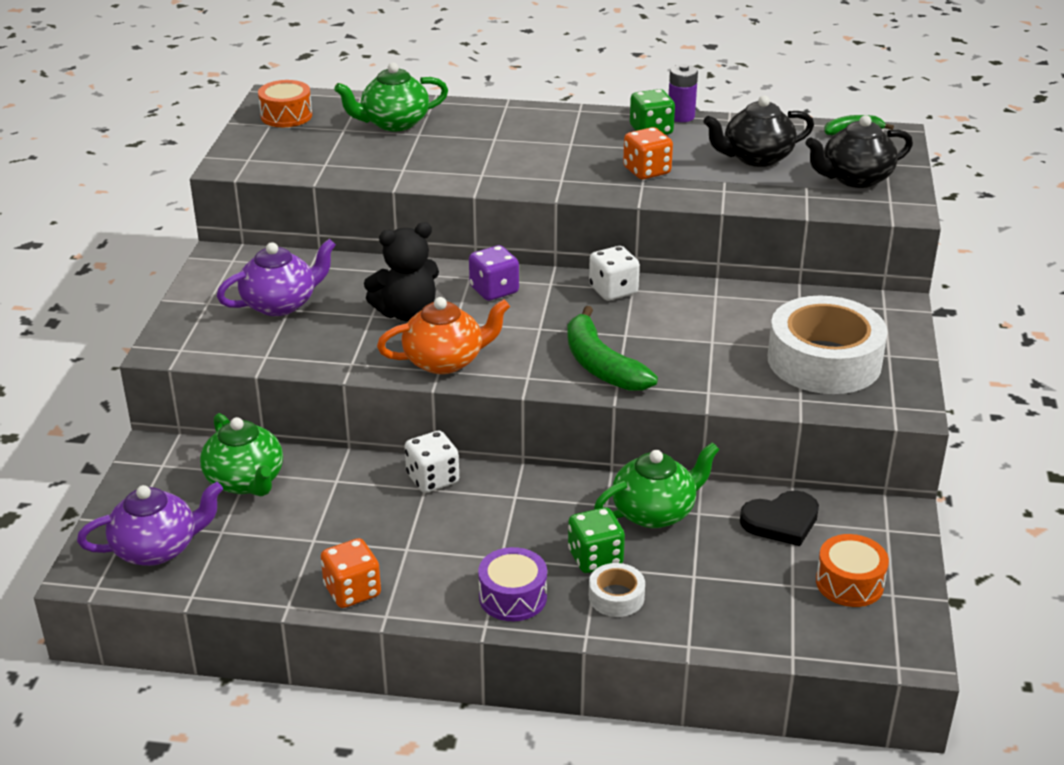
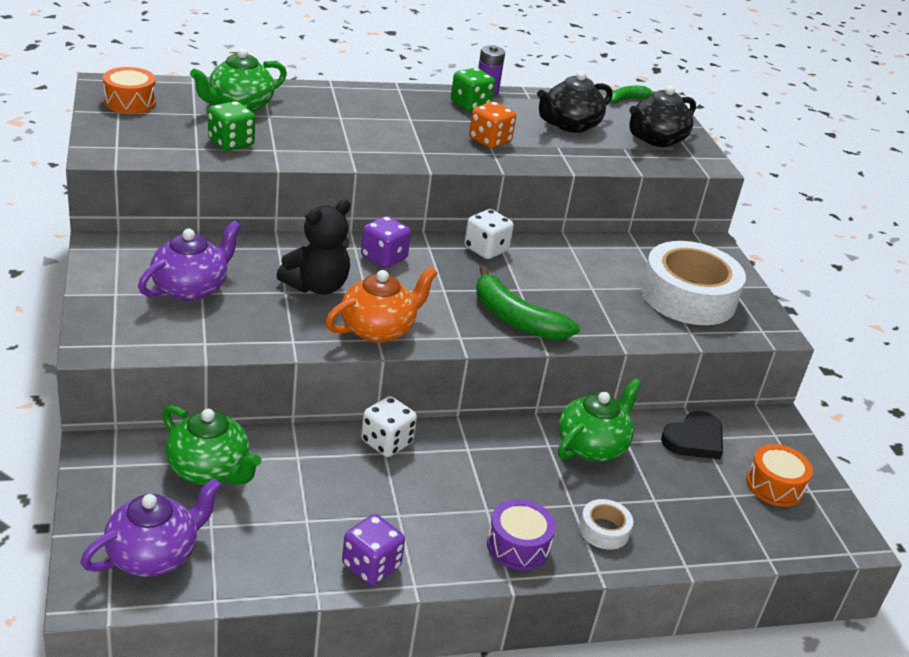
camera: 25 degrees left, 0 degrees up
(352, 591) = (371, 566): orange dice -> purple dice
(595, 558) = (567, 496): green dice -> green dice (231, 143)

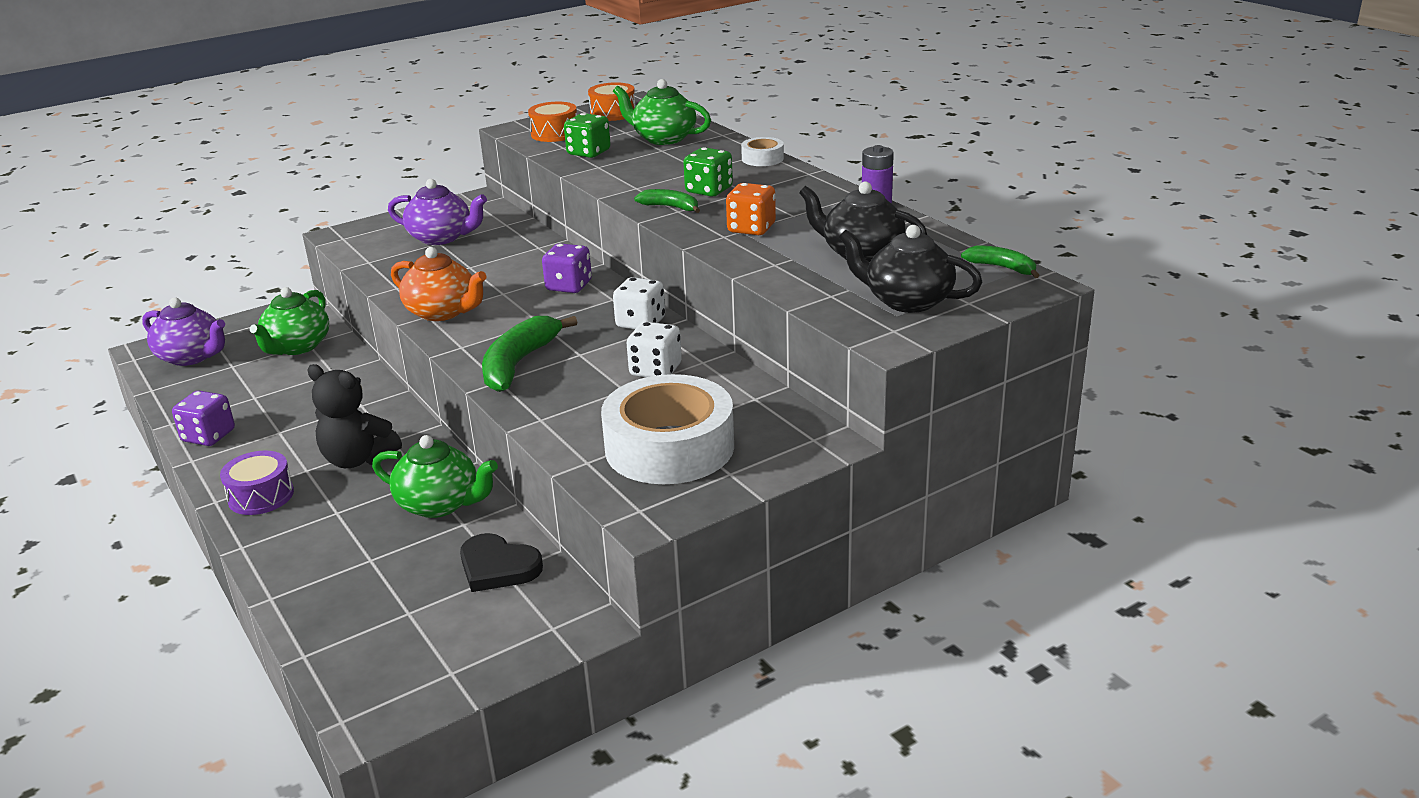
camera: 75 degrees right, 5 degrees down
(317, 286) = (490, 274): black teddy bear -> black teddy bear (358, 459)
(386, 442) = (376, 402): white dice -> white dice (655, 370)
(413, 152) = (671, 207): none -> green banana
(470, 105) = (826, 204): green dice -> green dice (709, 190)
(604, 530) = (304, 537): white tape -> white tape (762, 158)
(774, 486) = (443, 641): orange drum -> orange drum (554, 133)

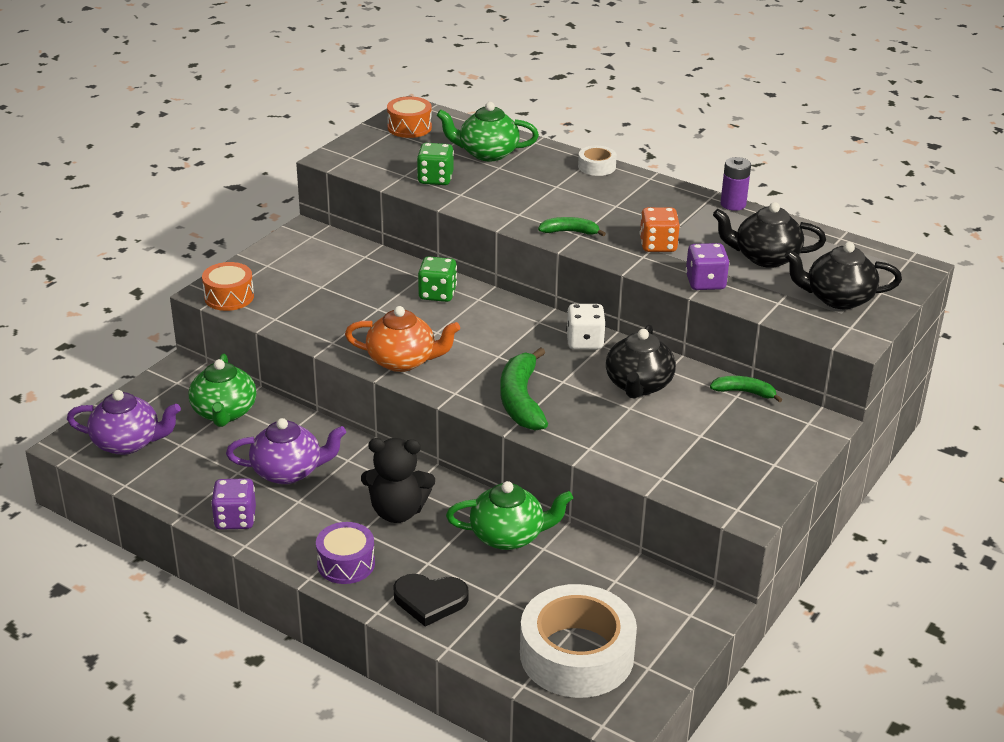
camera: 25 degrees left, 5 degrees up
(441, 238) = (318, 281): purple teapot -> purple teapot (288, 471)
(498, 567) = (605, 577): black heart -> black heart (430, 600)
(554, 133) = (379, 159): orange drum -> orange drum (229, 297)
(569, 286) = (488, 315): purple dice -> purple dice (705, 282)
(655, 370) = (638, 385): white dice -> black teapot
(669, 447) = (711, 452): white tape -> white tape (576, 654)
(709, 190) = (584, 209): green dice -> green dice (437, 294)
(1002, 268) = (878, 255): green banana -> green banana (744, 392)

